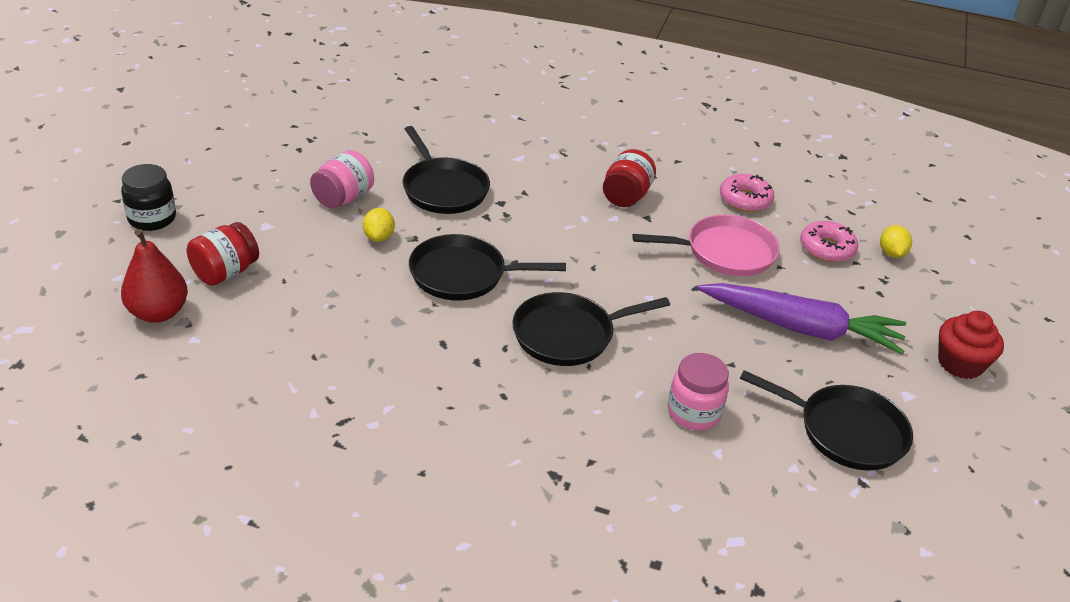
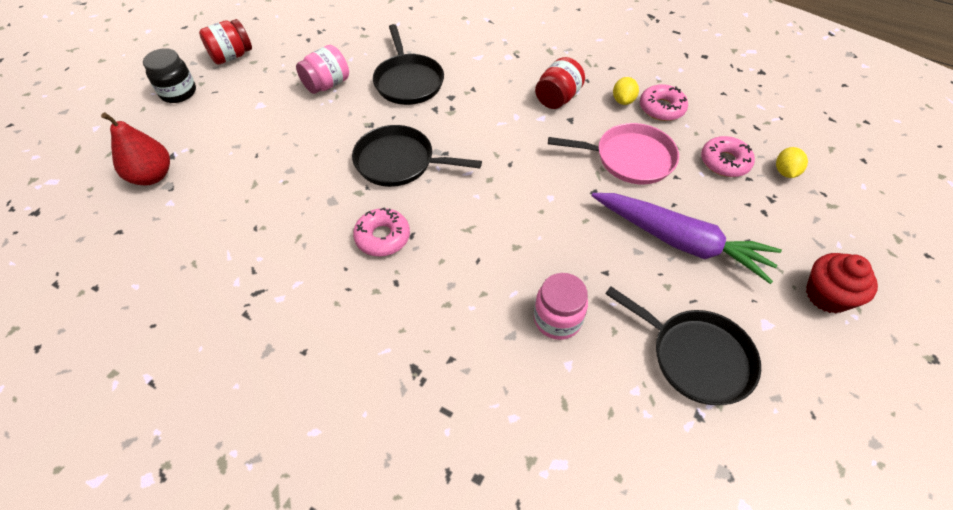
camera: 15 degrees right, 15 degrees up
(225, 272) = (214, 144): red jar -> red jar (232, 56)
(379, 237) = (343, 121): yellow lemon -> yellow lemon (623, 100)
(472, 352) = (382, 237): none -> pink donut
(568, 335) = (469, 228): black pan -> none

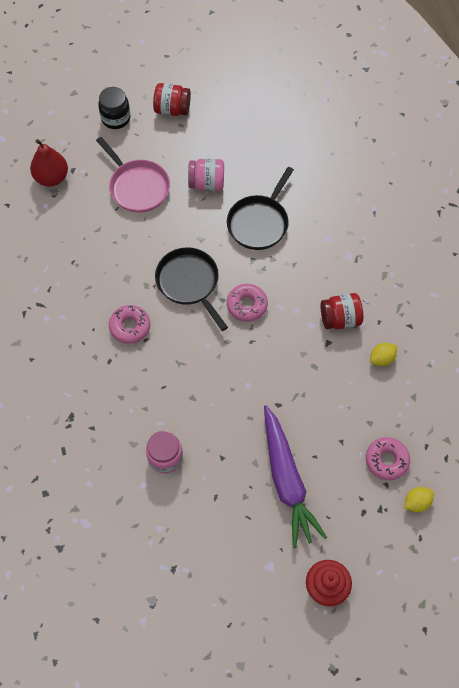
camera: 45 degrees right, 10 degrees up
(630, 158) = (329, 403): pink pan -> pink pan (137, 187)
(661, 108) = (400, 387): pink donut -> pink donut (247, 305)
(696, 357) = (209, 544): black pan -> none

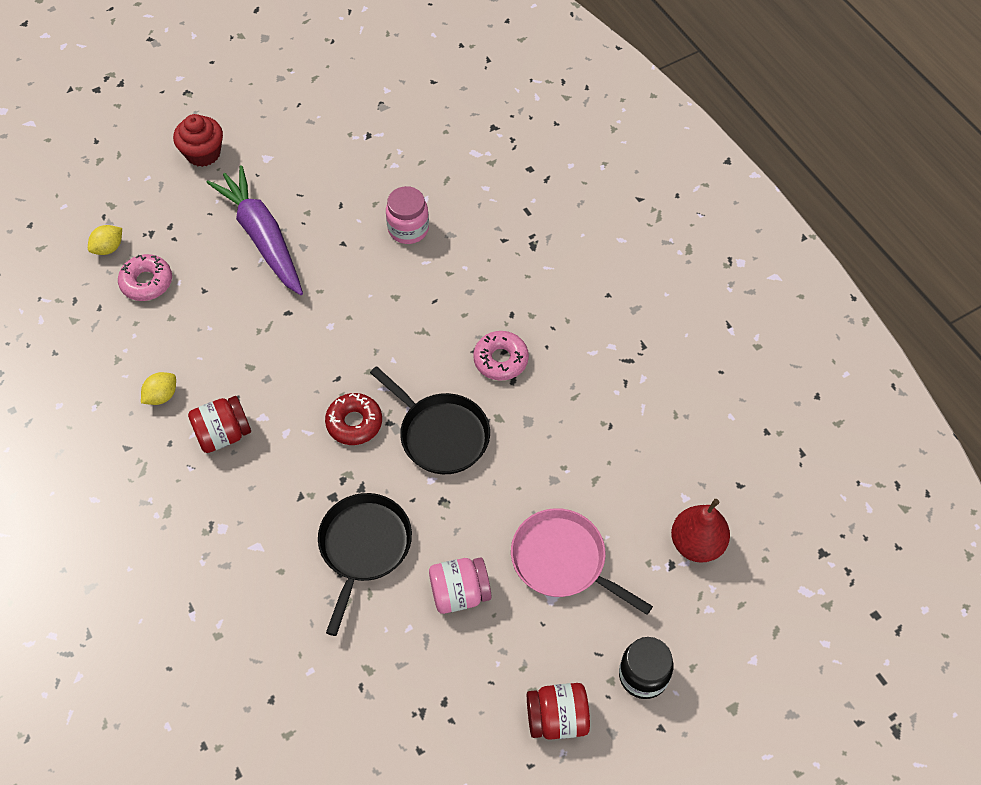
camera: 165 degrees right, 5 degrees down
(247, 305) = (354, 423): pink donut -> red donut

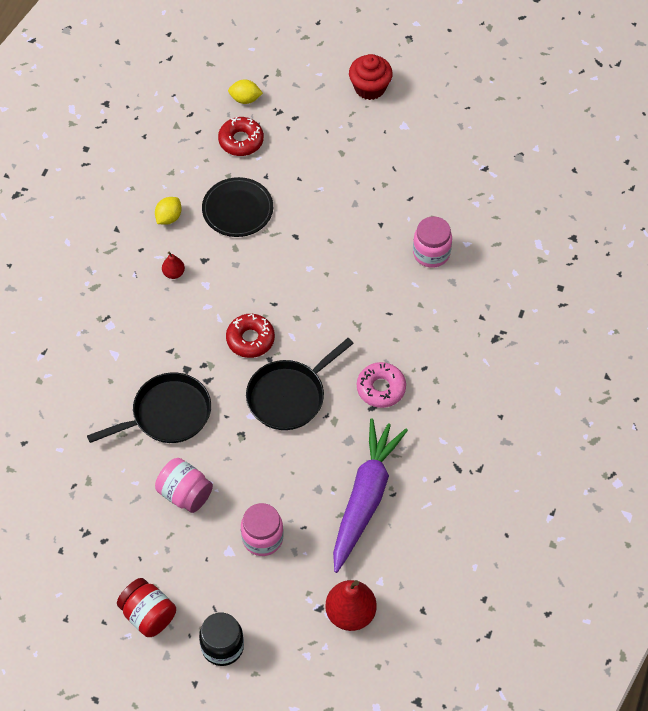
camera: 50 degrees right, 0 degrees up
(146, 282) = (241, 140): pink donut -> red donut
(161, 396) = (169, 217): yellow lemon -> yellow lemon turned 60 degrees counterclockwise
(213, 336) = (237, 209): none -> black plate
(223, 434) = (173, 273): red jar -> red pear
(262, 237) = (338, 175): purple carrot -> purple carrot (365, 498)
(441, 435) = (289, 396): black pan -> black pan turned 45 degrees clockwise
(562, 560) = (262, 538): pink pan -> pink jar

